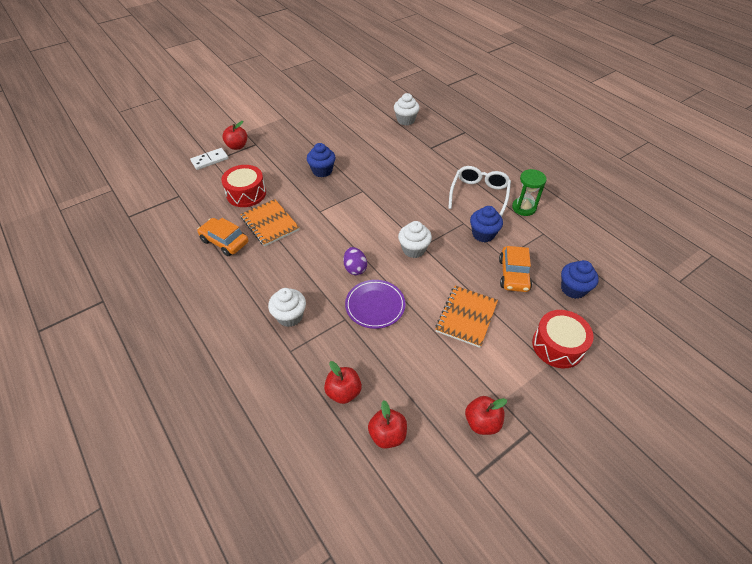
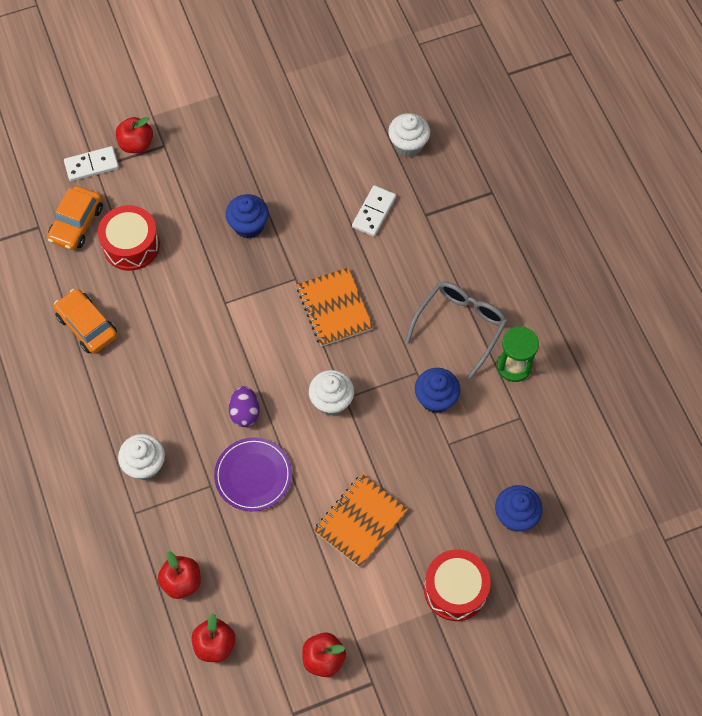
camera: 15 degrees right, 15 degrees up
(270, 224) = (152, 309): orange notebook -> orange notebook (334, 308)
(399, 152) = (374, 212): none -> white domino
(479, 195) = (460, 326): white glasses -> grey glasses
(513, 274) = (448, 474): orange car -> orange car (76, 223)

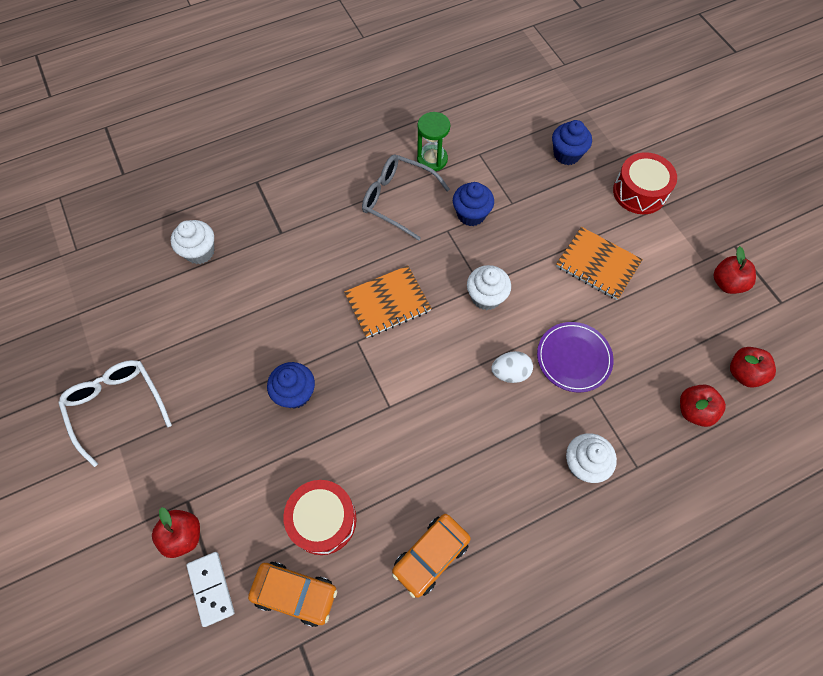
camera: 95 degrees left, 0 degrees up
(245, 412) = (510, 373): purple egg -> white egg
(254, 90) = (117, 406): none -> white glasses
(374, 212) = (278, 276): white domino -> none

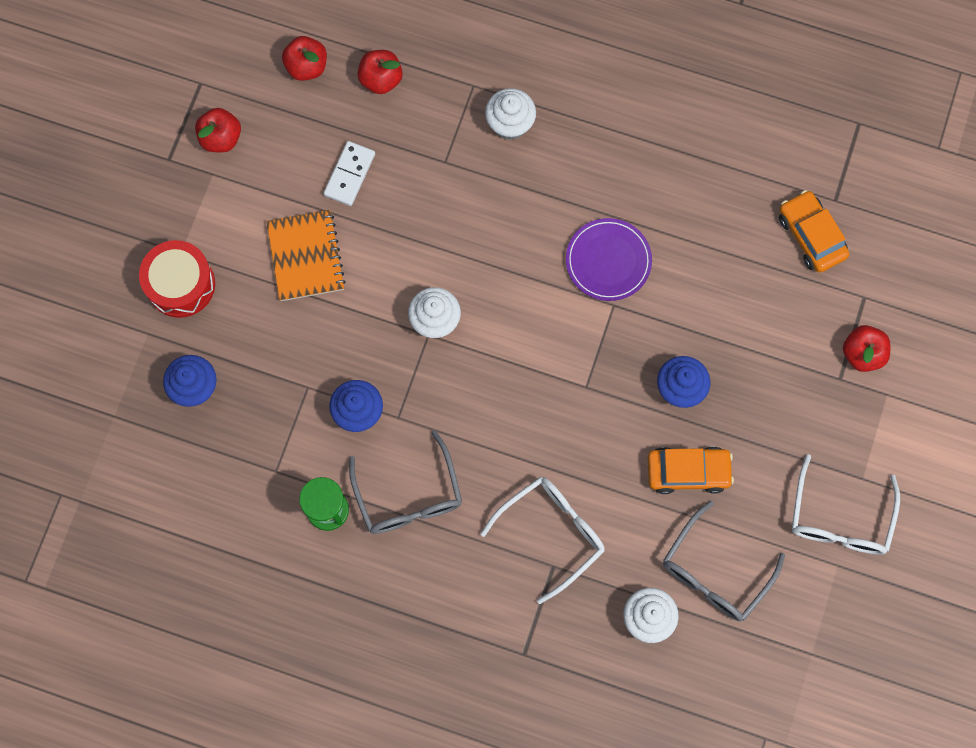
camera: 135 degrees left, 10 degrees up
(178, 307) = (715, 572): none -> grey glasses
(211, 588) = (869, 295): white domino -> white domino (349, 174)
(298, 247) = (551, 533): none -> white glasses
(323, 520) = (746, 267): red drum -> none
(387, 303) = (525, 397): orange notebook -> none
(431, 556) = (690, 170): orange car -> orange car (688, 472)
(510, 373) = (488, 239): white egg -> none
(573, 358) = (423, 202): purple plate -> purple plate (608, 261)

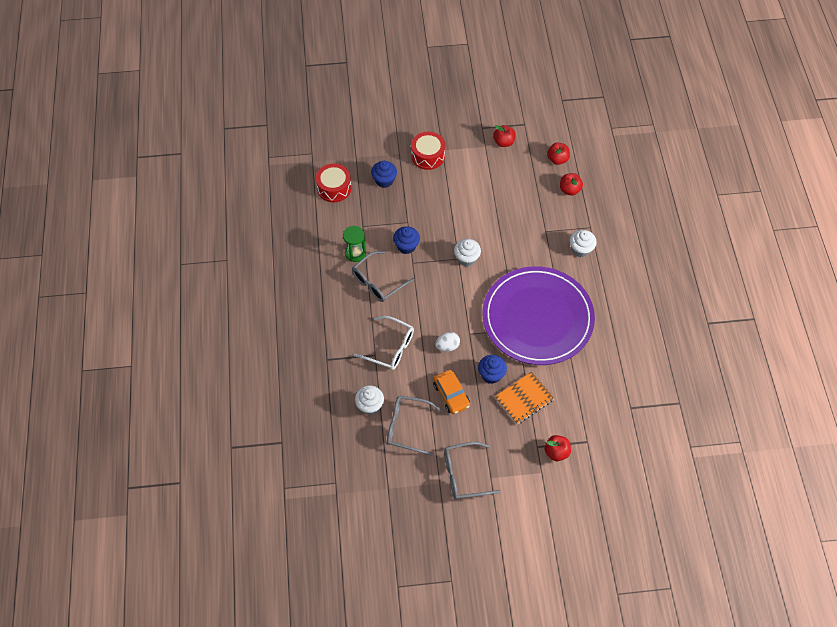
camera: 65 degrees right, 15 degrees down
(164, 486) = (334, 188): none -> red drum
(306, 256) = (467, 196): orange notebook -> orange notebook (524, 399)
(349, 174) = (516, 197): white domino -> none
(593, 435) = (447, 346): none -> white egg
(608, 261) = (537, 318): purple plate -> purple plate, size x2.41
(811, 236) = (605, 403): orange car -> none
(840, 518) = (464, 474): white glasses -> grey glasses

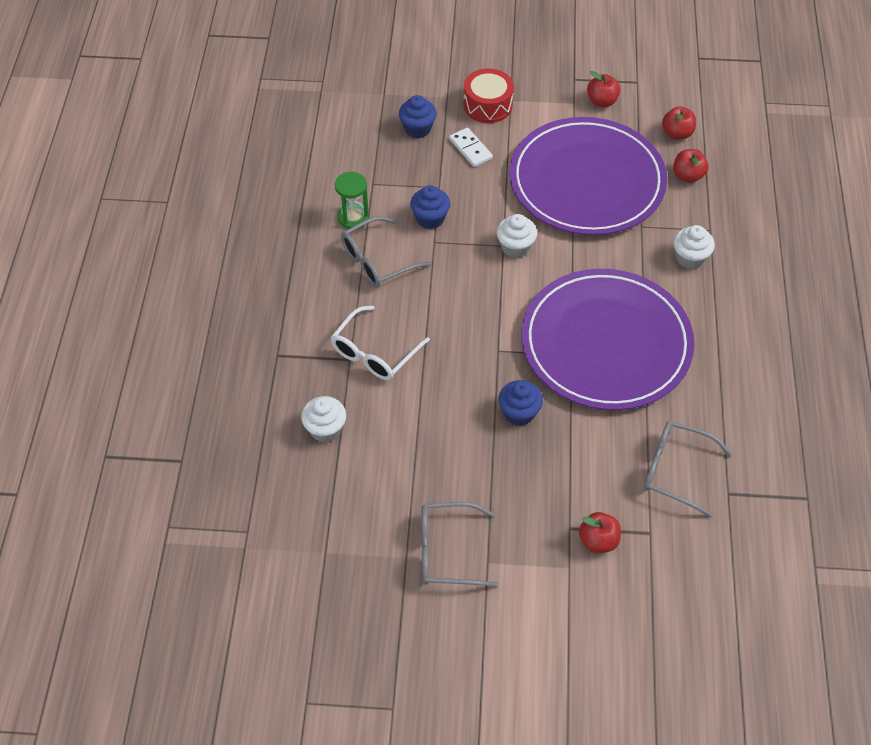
camera: 10 degrees right, 5 degrees down
(334, 188) = (343, 129): red drum -> none
(390, 348) = (374, 353): white glasses -> white glasses turned 90 degrees clockwise
(407, 427) = (375, 468): grey glasses -> grey glasses (676, 471)
(423, 191) = (470, 149): none -> white domino
(447, 346) = (461, 363): white egg -> none
(451, 395) = (452, 432): orange car -> none
(504, 203) = (587, 181): none -> purple plate
(524, 399) = (563, 455): orange notebook -> none

